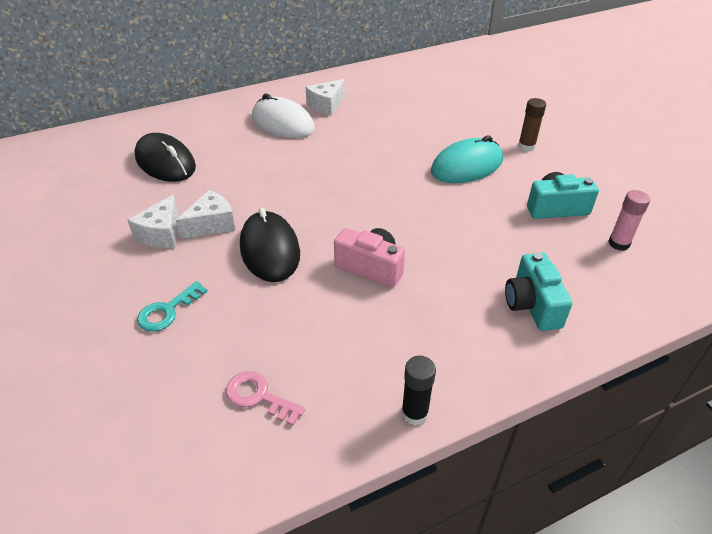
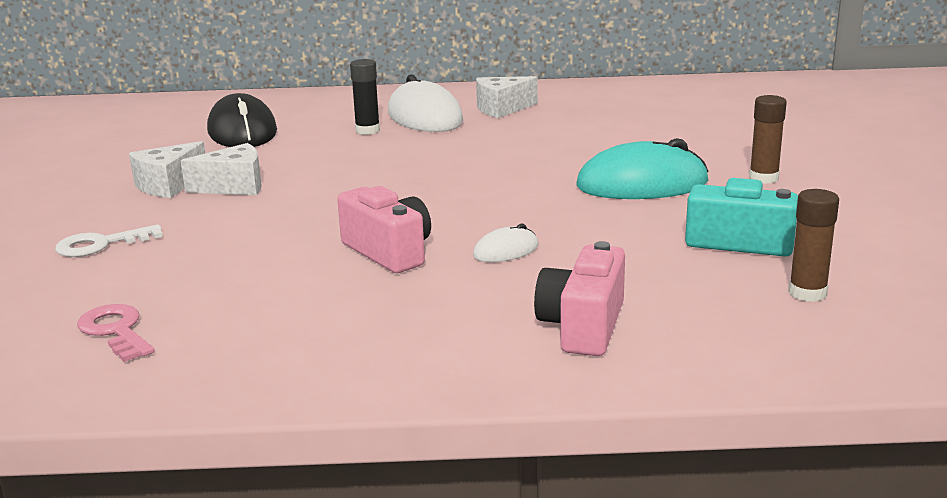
camera: 25 degrees right, 20 degrees down
(167, 311) = (101, 244): turquoise key -> white key
(270, 250) = (277, 217): black mouse -> none
(414, 413) = (287, 388): black glue stick -> black glue stick (367, 130)
(438, 248) = (506, 251): none -> white mouse
(532, 305) = (583, 326): turquoise camera -> pink camera
(619, 243) = (807, 293): pink glue stick -> brown glue stick

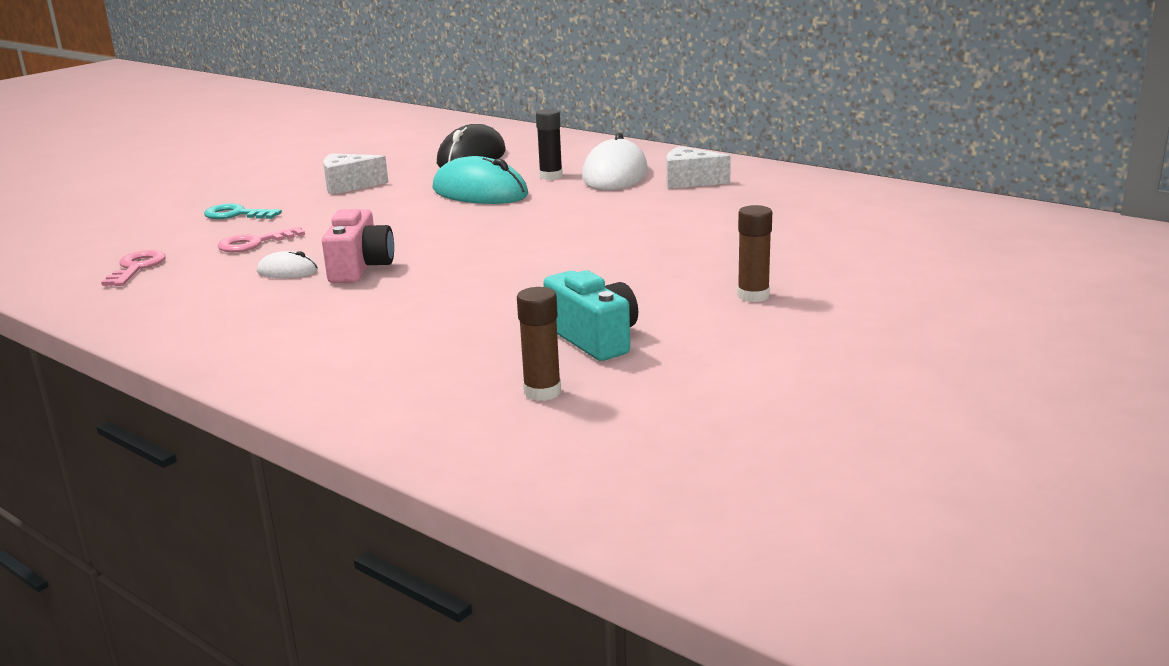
camera: 40 degrees right, 0 degrees up
(101, 244) = (236, 214): white key -> turquoise key
(204, 265) = (254, 243): none -> pink key
(234, 186) = (380, 196): white cheese -> none
(506, 251) = (426, 290): white mouse -> white mouse (287, 271)
(583, 326) = (347, 355): pink camera -> none
(642, 184) = (640, 271): turquoise mouse -> turquoise mouse (480, 192)

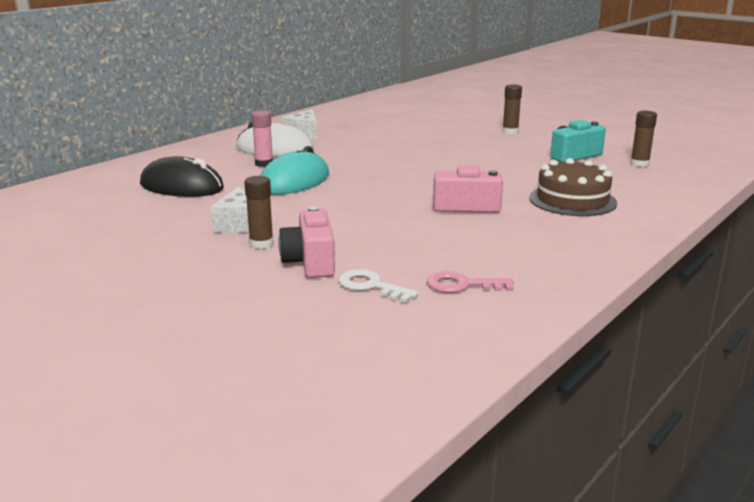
camera: 90 degrees left, 0 degrees up
(165, 236) = (371, 286): none -> white key
(236, 214) = (310, 262): turquoise key -> pink camera
(254, 243) = (402, 245): pink key -> none
(287, 271) = (473, 227): white mouse -> none
(293, 196) = (261, 244): none -> brown glue stick
(361, 326) = (572, 200): none -> brown cake
(551, 176) = (264, 164): black glue stick -> pink glue stick

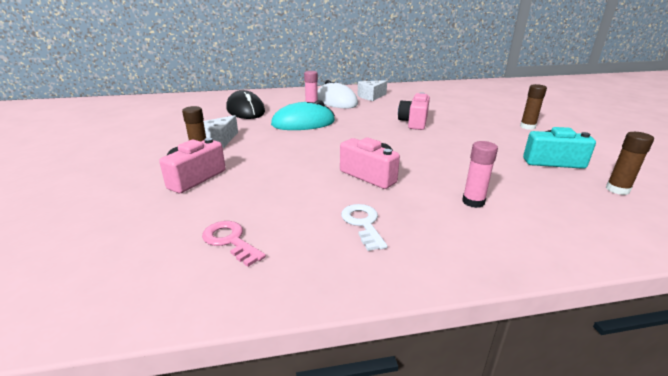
camera: 40 degrees right, 5 degrees up
(371, 286) = (182, 211): white key -> white key (363, 223)
(407, 151) = (414, 122): none -> pink camera
(572, 200) = (473, 202): brown cake -> pink glue stick

